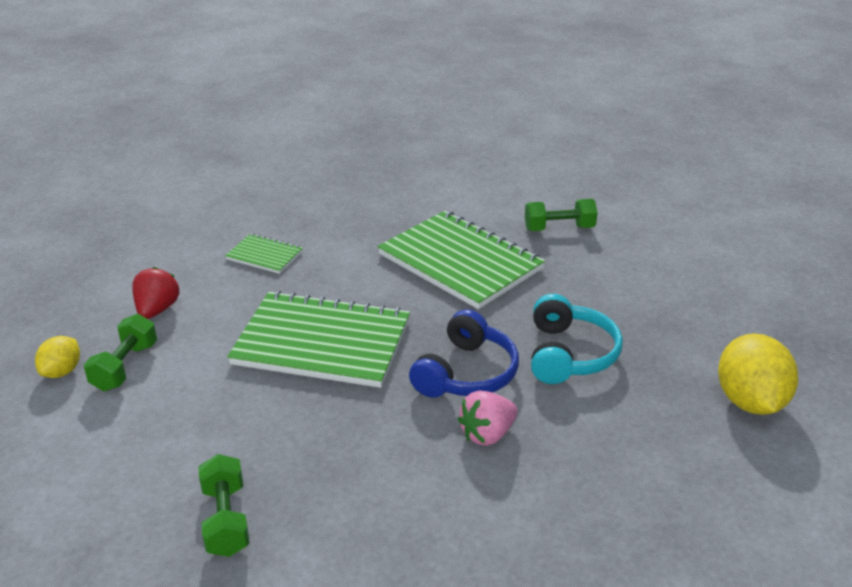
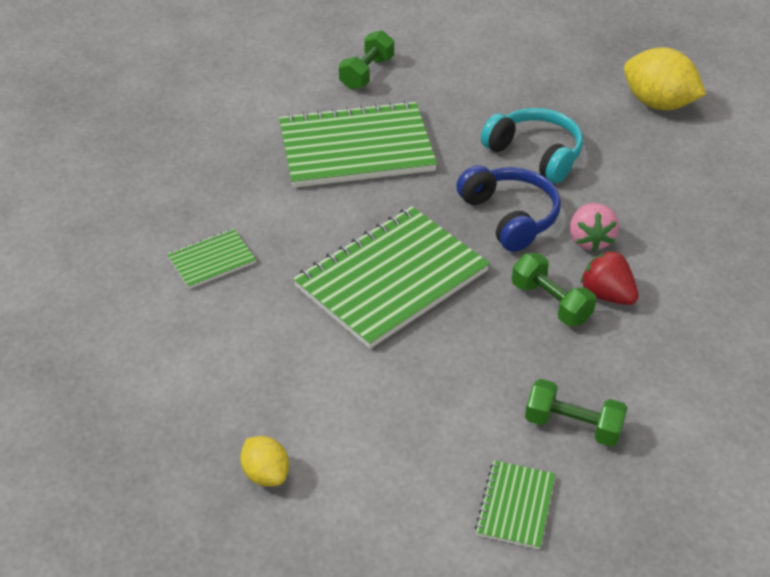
camera: 55 degrees left, 10 degrees up
(103, 521) = (515, 506): none -> green notebook
(125, 367) = (303, 424): green dumbbell -> green dumbbell (551, 303)
(157, 310) = (228, 369): red strawberry -> red strawberry (607, 295)

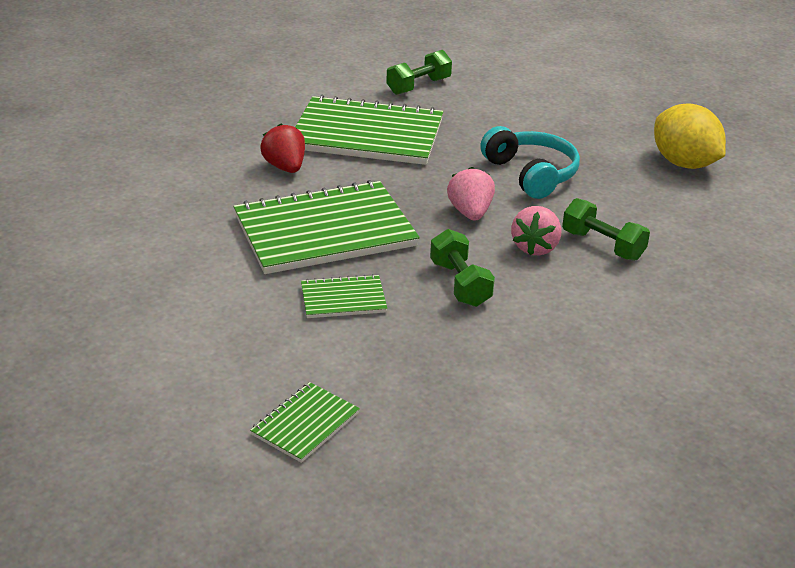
camera: 20 degrees right, 10 degrees down
(212, 260) = (180, 182): green notebook -> green notebook (343, 299)
(266, 474) = (103, 338): yellow lemon -> none
(509, 217) = (470, 213): blue headphones -> pink strawberry
(573, 426) = (408, 380): green dumbbell -> green dumbbell (602, 245)
(607, 295) = (520, 292): red strawberry -> red strawberry (285, 167)

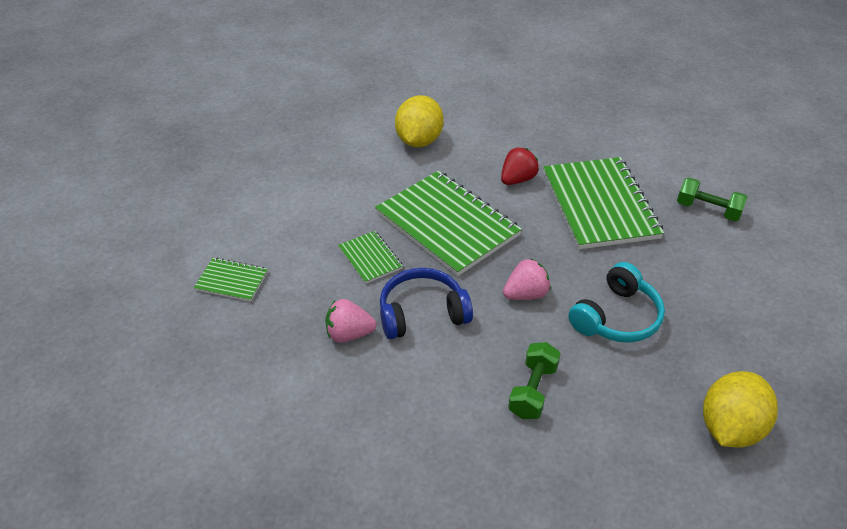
camera: 70 degrees right, 10 degrees up
(148, 211) = (419, 141): none -> yellow lemon
(460, 284) = (422, 313): green dumbbell -> blue headphones
(535, 247) = (500, 346): pink strawberry -> pink strawberry (349, 334)

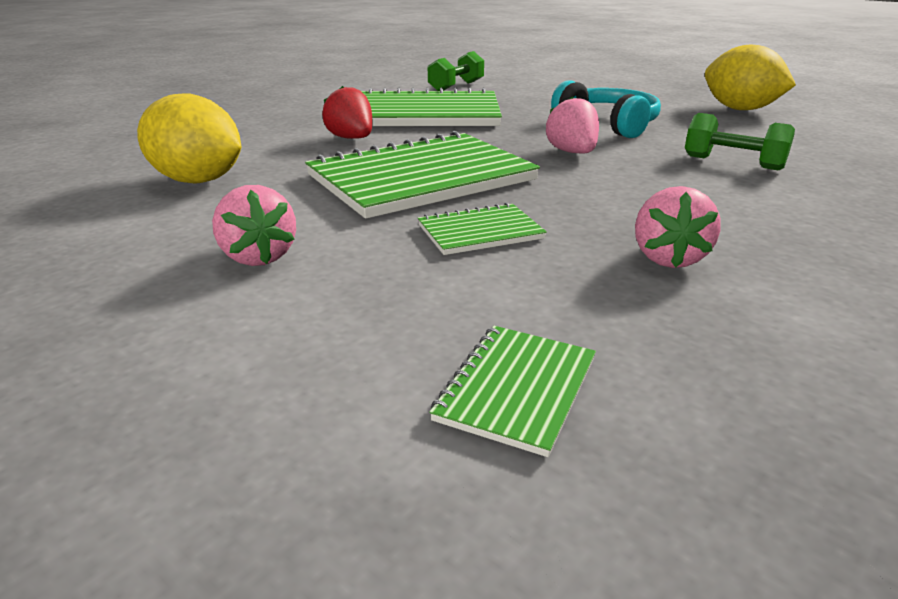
camera: 80 degrees left, 15 degrees down
(329, 189) = (258, 256): none -> pink strawberry
(422, 313) = (612, 205): blue headphones -> none

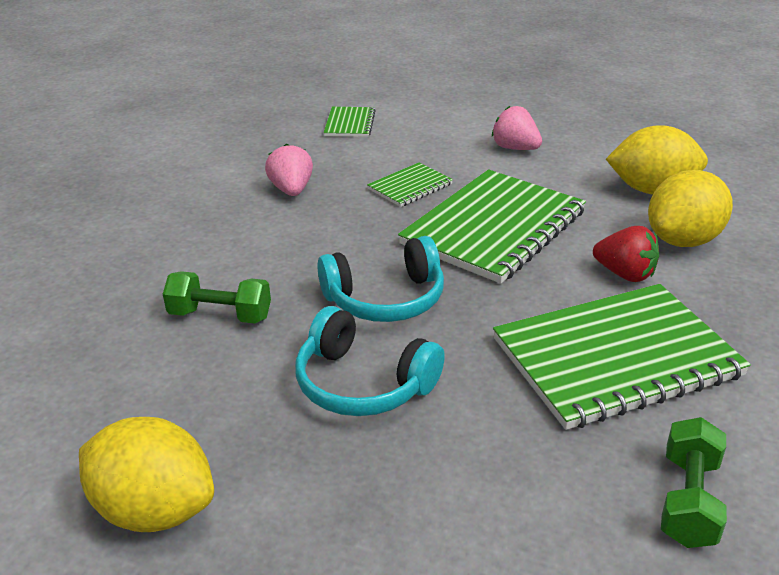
camera: 160 degrees right, 5 degrees up
(262, 147) = (683, 240): none -> yellow lemon
(572, 153) = (385, 298): pink strawberry -> turquoise headphones

